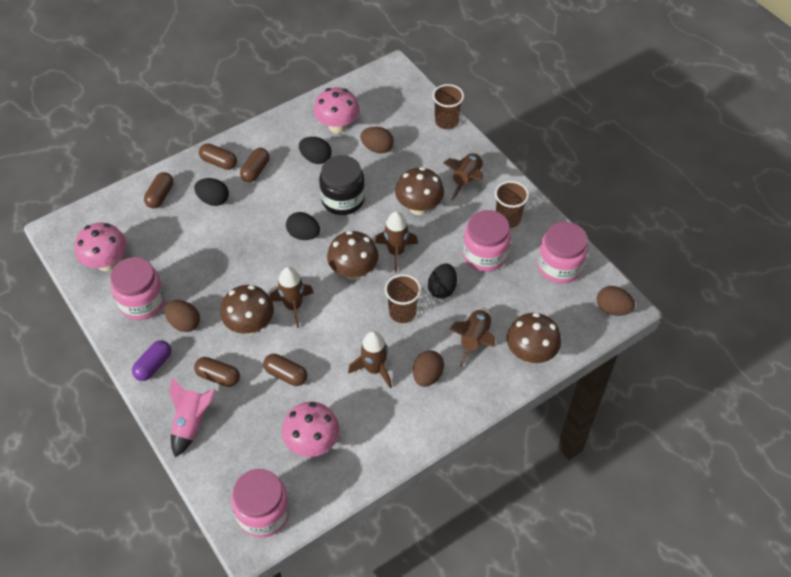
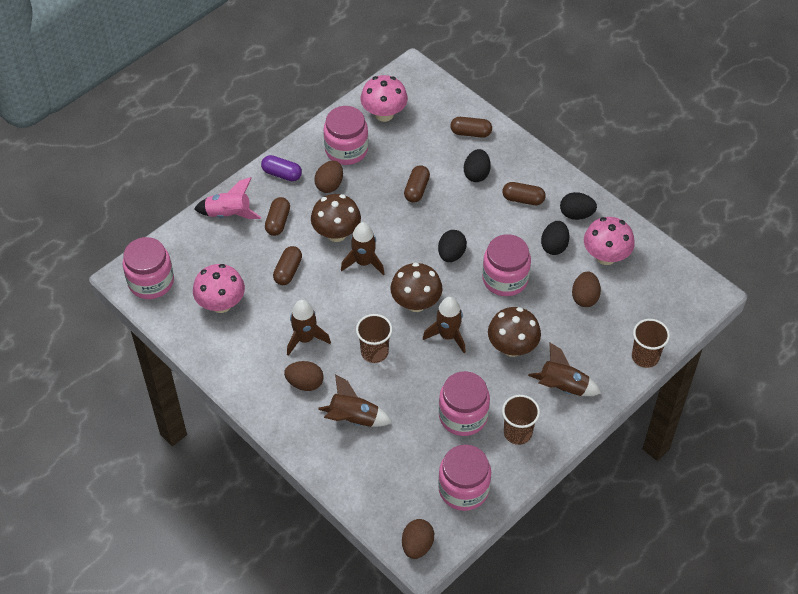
camera: 80 degrees right, 0 degrees up
(219, 162) = (525, 167): brown capsule -> brown capsule (416, 189)
(343, 199) = (505, 279): black jar -> pink jar
(442, 289) = (410, 382): black egg -> black egg (576, 214)
(530, 353) = (346, 470): brown mushroom -> none

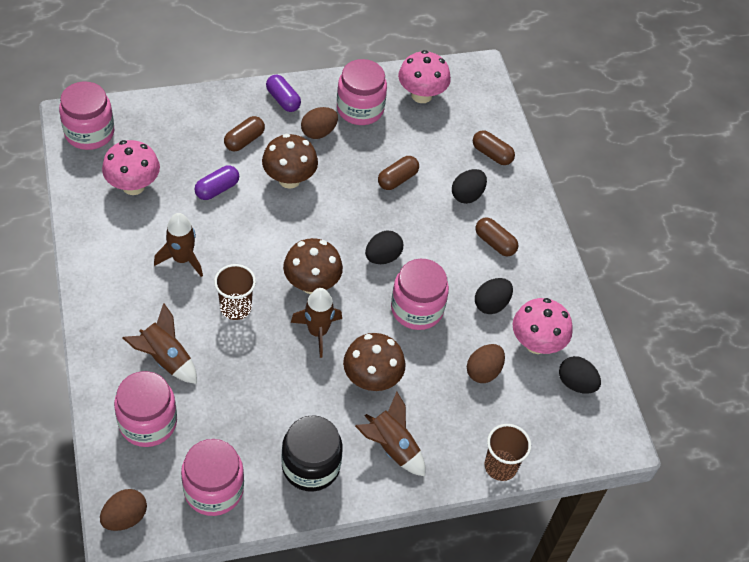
camera: 25 degrees right, 0 degrees up
(229, 214) = (206, 110): pink rocket -> none
(288, 271) = (217, 189): brown capsule -> purple capsule
(305, 383) = (148, 300): brown egg -> none
(364, 262) = (293, 219): brown rocket -> none
(463, 416) = (270, 417): pink jar -> pink jar (148, 422)
(517, 433) = (311, 466): brown cup -> black jar
(576, 214) = (538, 286): black egg -> black egg (576, 383)

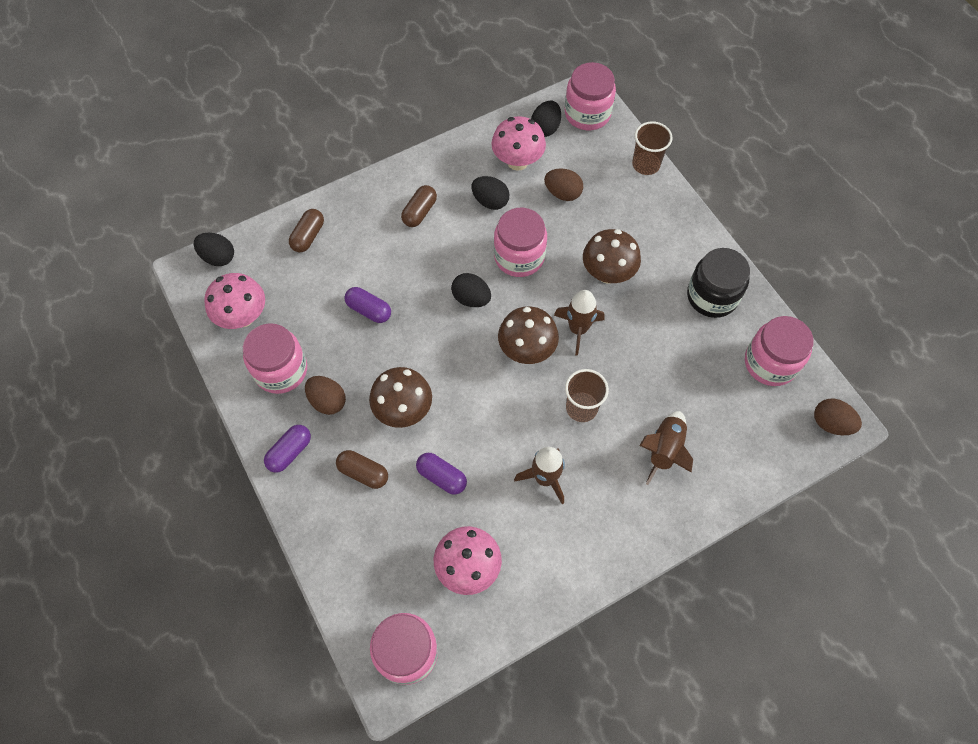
camera: 100 degrees left, 10 degrees up
(148, 422) = (736, 440): pink jar -> pink jar (587, 113)
(391, 447) = (665, 242): brown rocket -> none
(397, 179) = (369, 310): brown capsule -> purple capsule
(467, 195) = (369, 246): black egg -> black egg (218, 257)

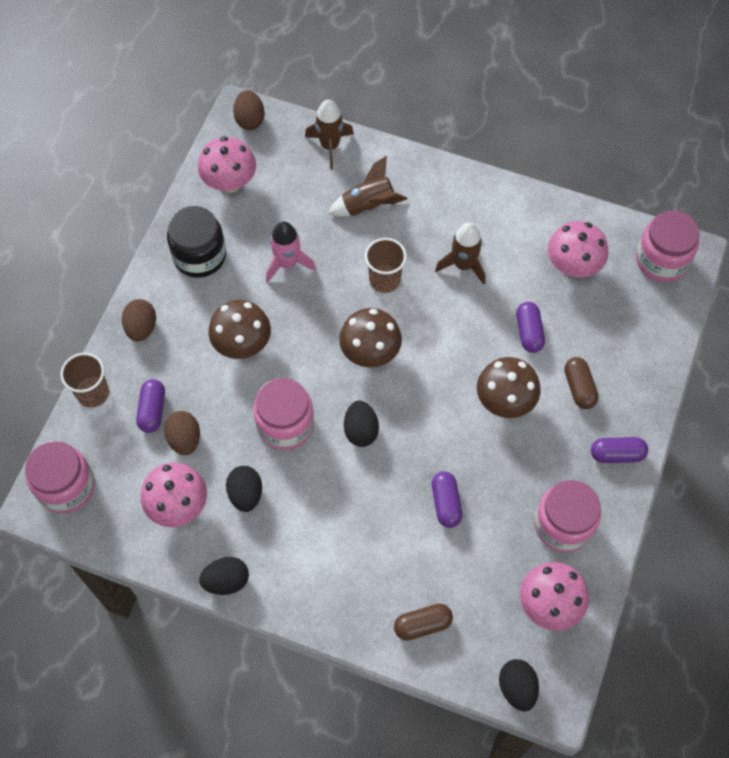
camera: 130 degrees left, 0 degrees up
(327, 401) = (552, 463): brown egg -> brown egg (141, 328)
(419, 212) = (310, 546): brown capsule -> none
(545, 128) = (116, 511): black egg -> black egg (226, 581)
(578, 329) = (317, 329): brown rocket -> brown rocket (330, 146)
(601, 189) = (152, 410): none -> purple capsule
(655, 350) = (287, 263): none -> pink rocket
(770, 363) = (230, 183): pink jar -> pink mushroom

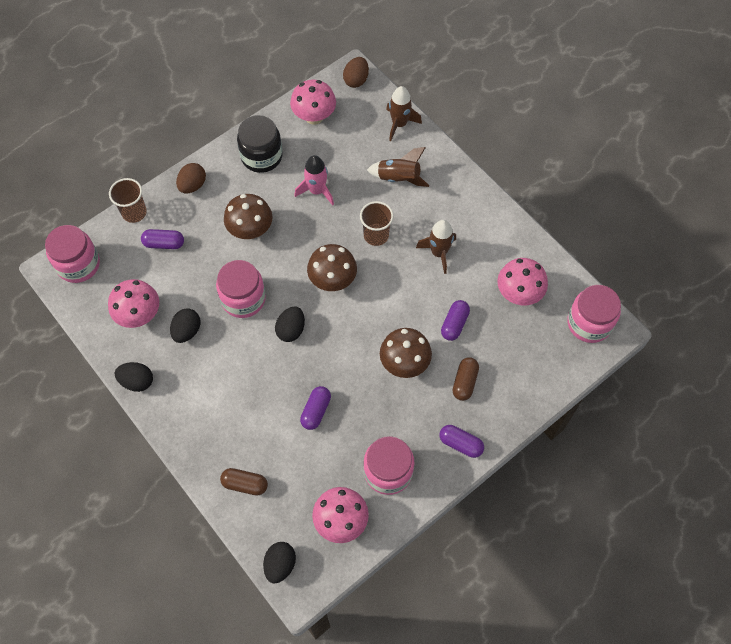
camera: 30 degrees right, 0 degrees up
(152, 410) = (164, 243): purple capsule -> purple capsule turned 60 degrees clockwise
(185, 439) = (172, 273): brown egg -> none

